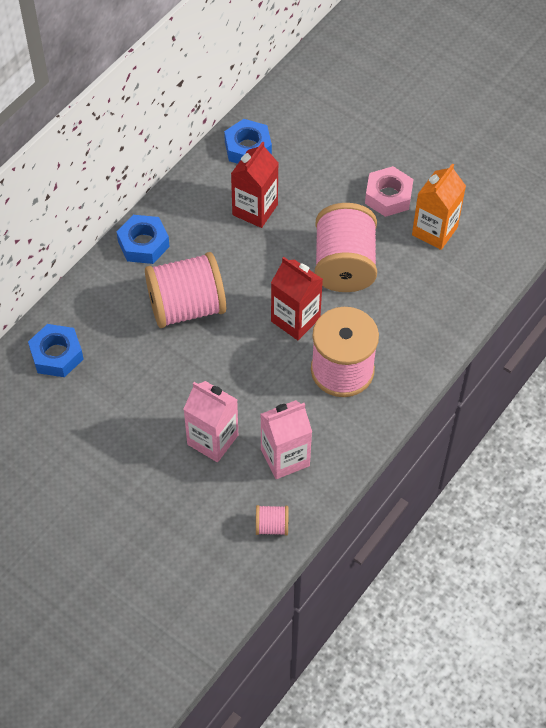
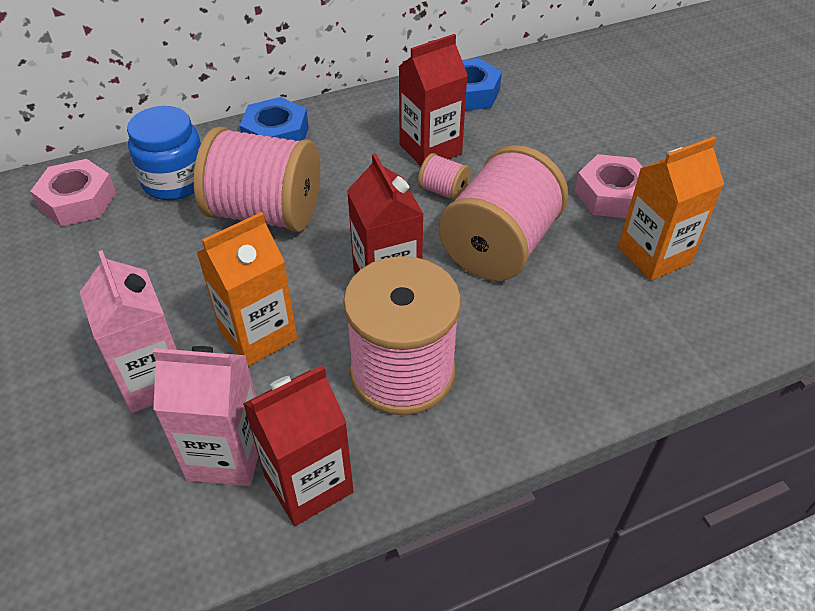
camera: 30 degrees right, 10 degrees down
(57, 355) = (78, 201): blue nut -> pink nut
(107, 311) = (175, 181): none -> blue jar
(248, 387) = (258, 335): none -> orange carton
(271, 526) = (118, 552): pink spool -> pink spool (443, 191)
(337, 450) = (308, 484): none -> red carton

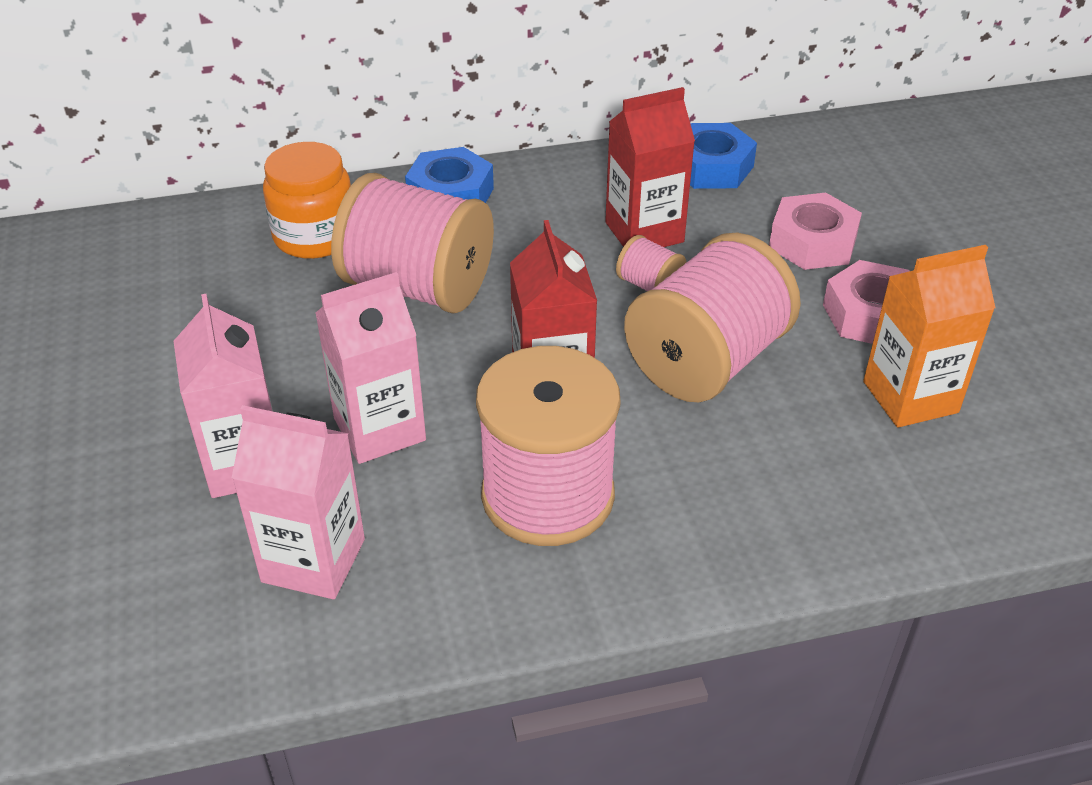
camera: 10 degrees right, 5 degrees down
(78, 201) = (194, 247): pink nut -> pink nut (812, 242)
(175, 181) = (315, 236): blue jar -> orange jar
(258, 335) = (379, 429): orange carton -> pink carton
(308, 484) = (404, 607): red carton -> none

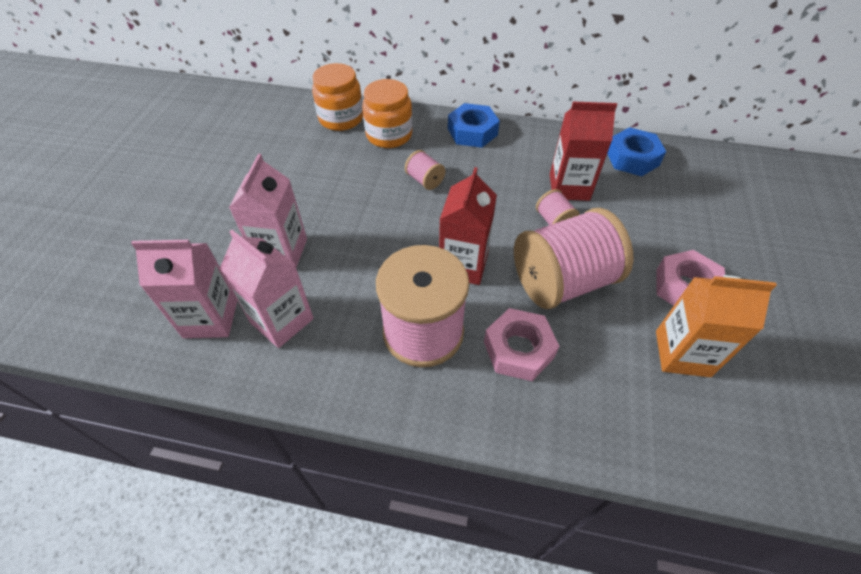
camera: 25 degrees right, 10 degrees up
(213, 233) = (341, 118): none -> orange jar
(379, 429) = (358, 257): pink carton -> pink carton (210, 318)
(418, 287) = (425, 180): pink spool -> pink spool, size x0.43
(812, 242) = (671, 226): pink nut -> pink nut (518, 349)

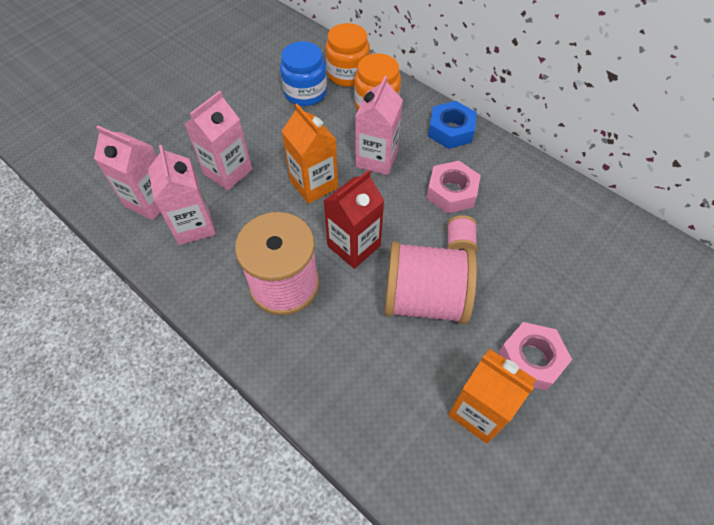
camera: 30 degrees right, 5 degrees up
(310, 149) = (305, 93): none -> blue jar
(382, 227) = (314, 184): none -> orange carton
(425, 180) = (376, 159): pink spool -> pink carton
(518, 349) = (345, 335): pink nut -> pink nut (451, 192)
(569, 187) = (498, 219): red carton -> none
(632, 158) = (584, 218): blue nut -> none

